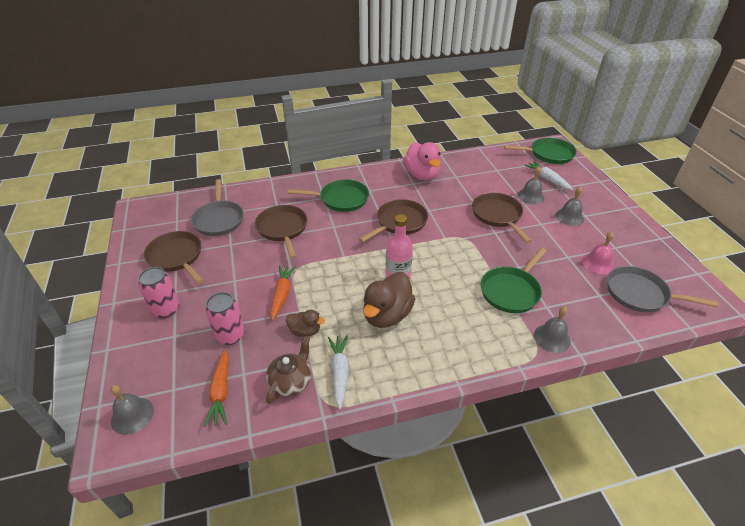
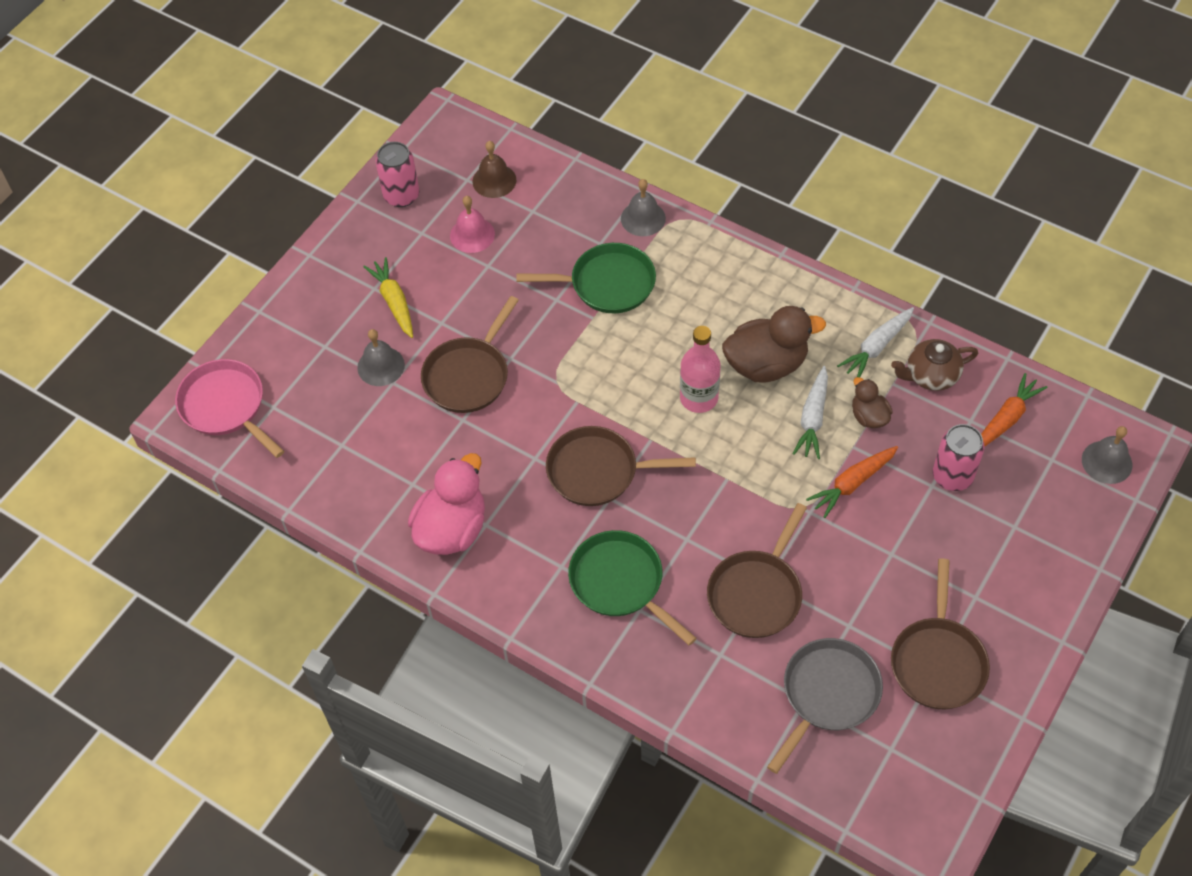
camera: 130 degrees left, 15 degrees up
(166, 309) = (1002, 575): pink can -> pink can (401, 196)
(548, 179) = (312, 370): white carrot -> white carrot (812, 418)
(549, 154) = (226, 406): green pan -> pink pan
(569, 217) = (394, 302): grey bell -> yellow carrot
(640, 294) = (494, 180): grey pan -> brown bell

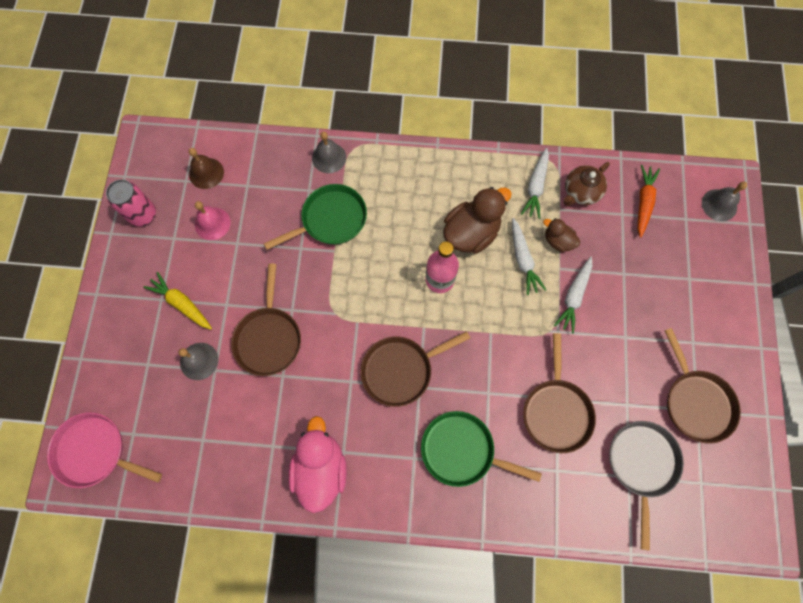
camera: 30 degrees left, 15 degrees up
(852, 483) = (573, 296): orange carrot -> white carrot
(952, 476) = (633, 260): pink can -> none

